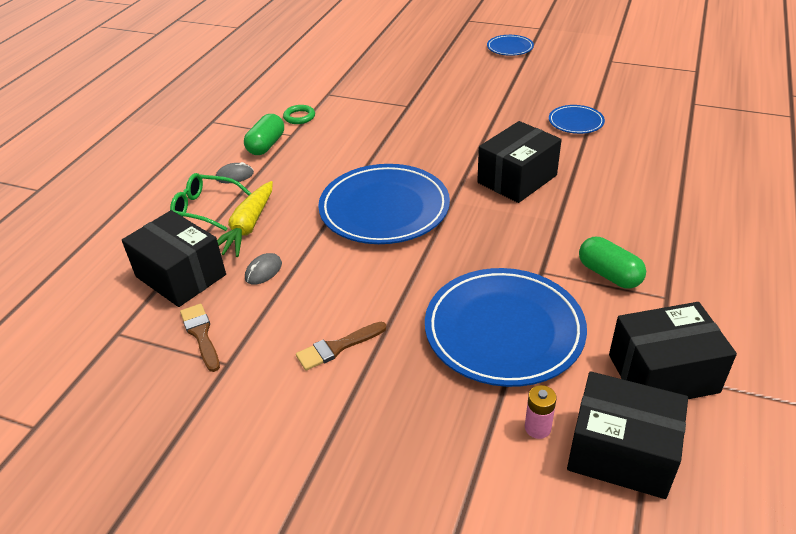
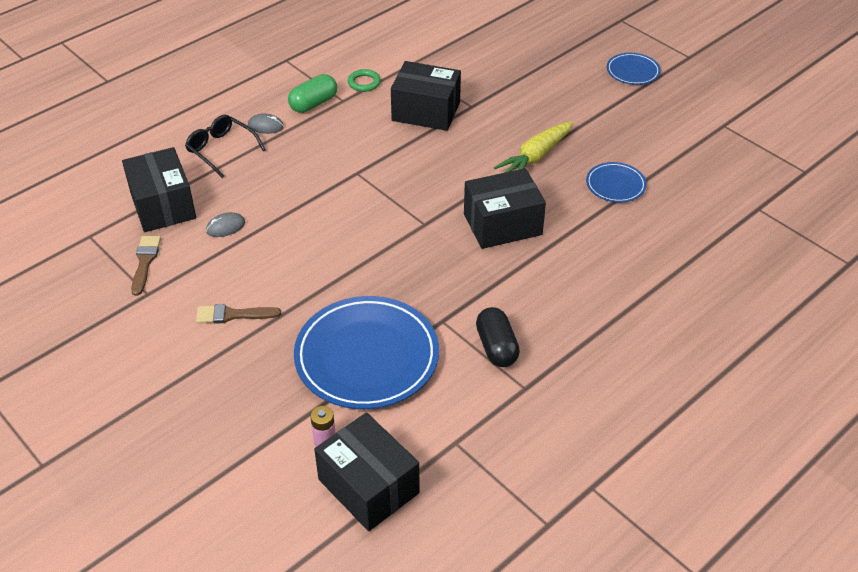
camera: 25 degrees right, 5 degrees up
(205, 208) = (221, 150): green glasses -> black glasses
(247, 227) = (241, 181): yellow carrot -> yellow carrot (535, 157)
(384, 209) = (363, 208): blue plate -> none
(609, 274) = (496, 347): green capsule -> black capsule
(663, 373) = (458, 446): black box -> black box (426, 111)

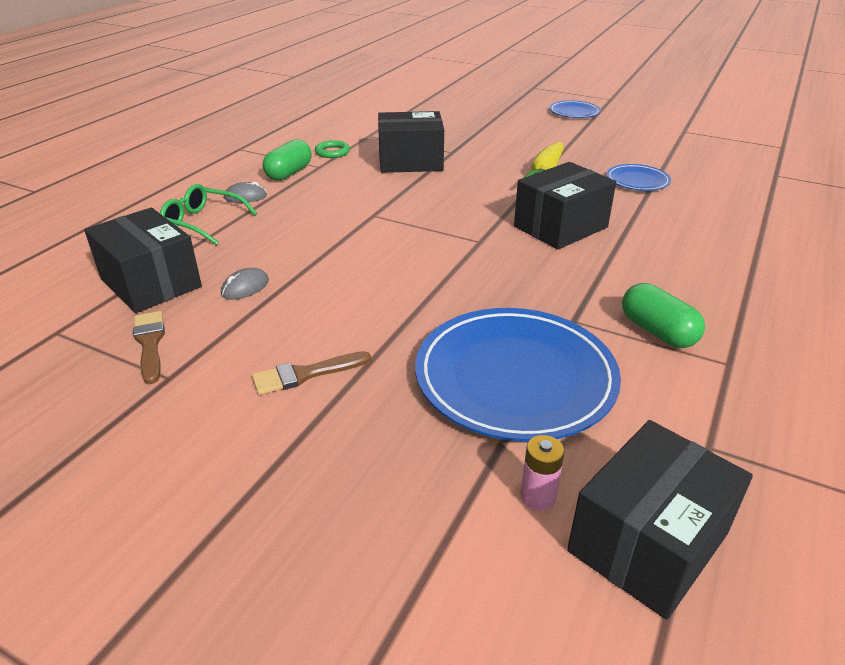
camera: 20 degrees left, 10 degrees down
(221, 150) = (203, 223): black glasses -> green glasses
(368, 486) = (648, 542): black box -> black box turned 75 degrees counterclockwise
(496, 347) = (657, 331): black capsule -> green capsule

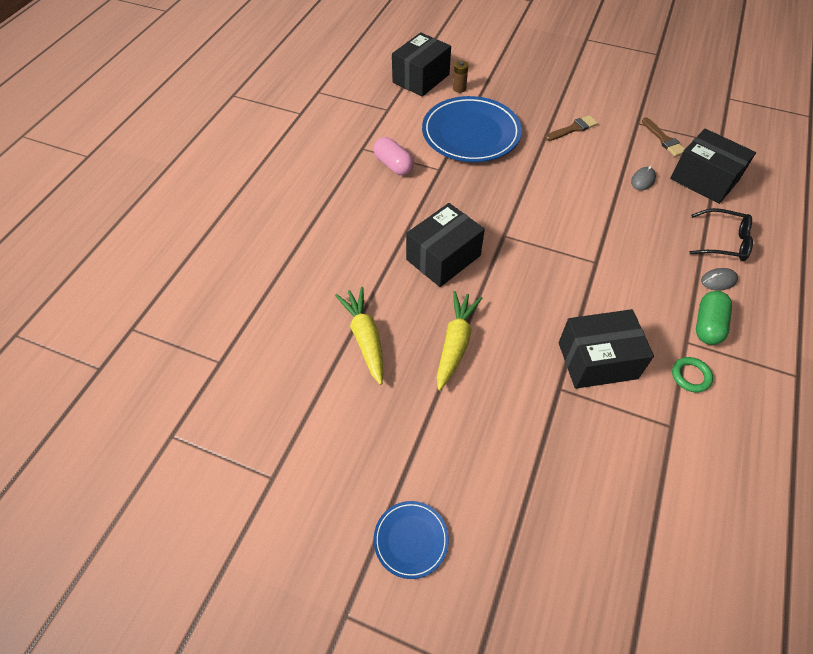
camera: 175 degrees right, 20 degrees up
(203, 223) = (723, 242): green glasses -> black glasses
(538, 496) = (459, 88): pink battery -> brown battery
(637, 181) = (365, 338): blue plate -> yellow carrot
(657, 331) = (393, 165): green capsule -> pink capsule

